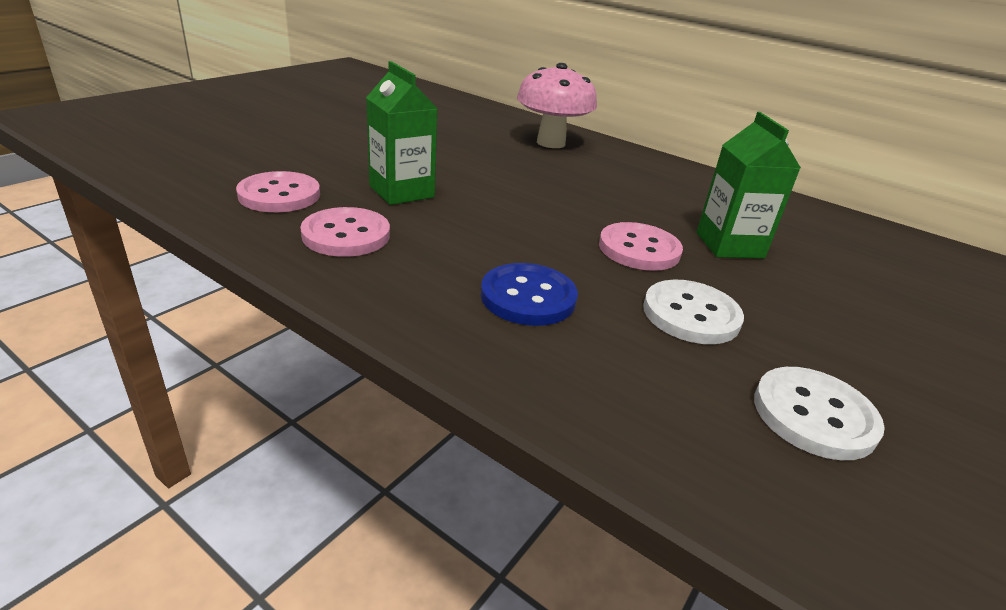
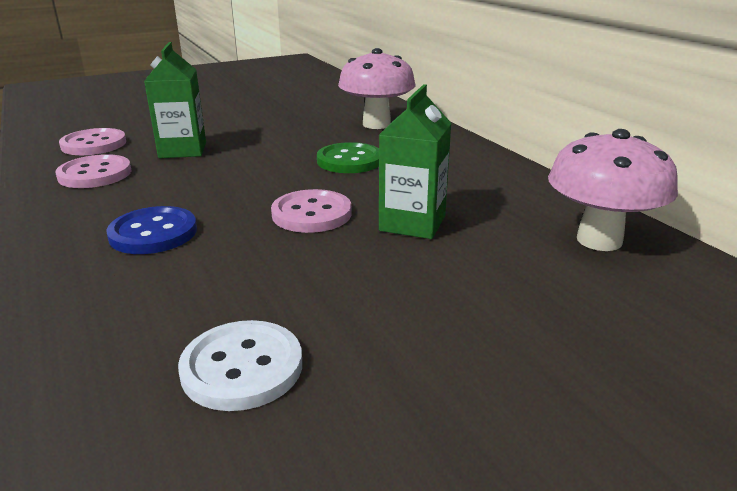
camera: 30 degrees right, 5 degrees down
(586, 186) = (349, 161): none -> green button
(691, 314) = (269, 269): white button -> none
(866, 239) = (599, 240): none -> pink mushroom

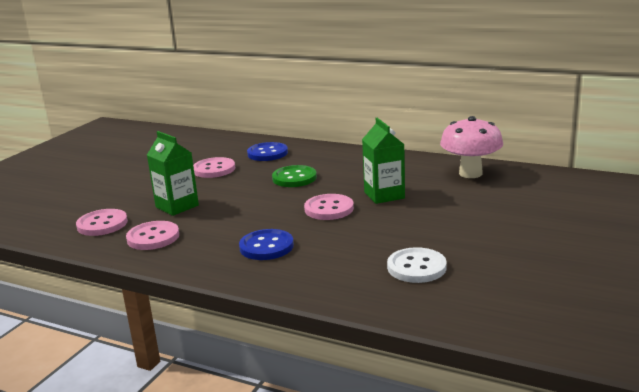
camera: 35 degrees left, 5 degrees down
(293, 124) = (214, 169): none -> pink button
(376, 124) = (267, 153): pink mushroom -> blue button

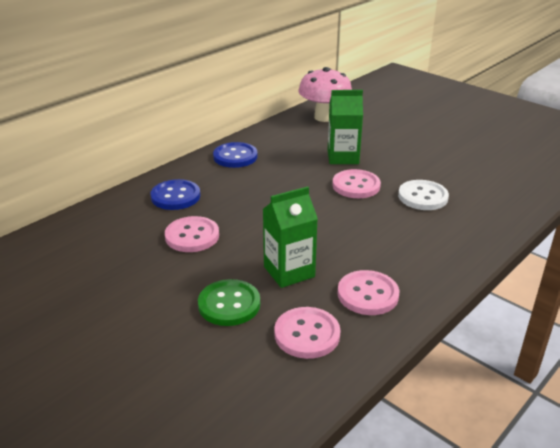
camera: 75 degrees left, 10 degrees up
(266, 246) = (422, 227): blue button -> blue button (235, 156)
(294, 178) = (265, 191): green button -> green button (229, 304)
(416, 267) = (484, 170): white button -> white button (423, 197)

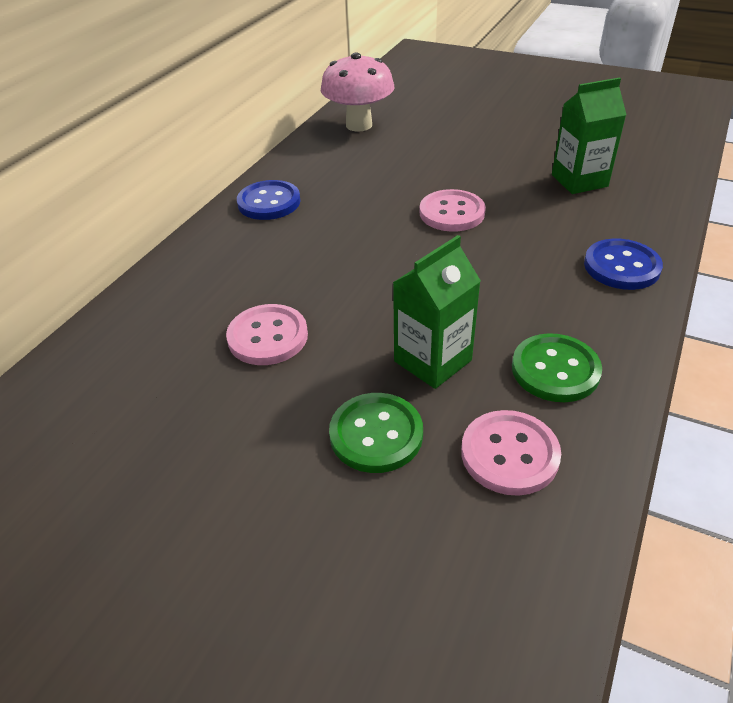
camera: 15 degrees left, 10 degrees up
(175, 196) = (213, 279): blue button -> blue button (621, 266)
(343, 157) = (413, 176): green carton -> green carton (579, 181)
(368, 294) = (555, 370): pink button -> green button
(423, 197) = (543, 211): white button -> none

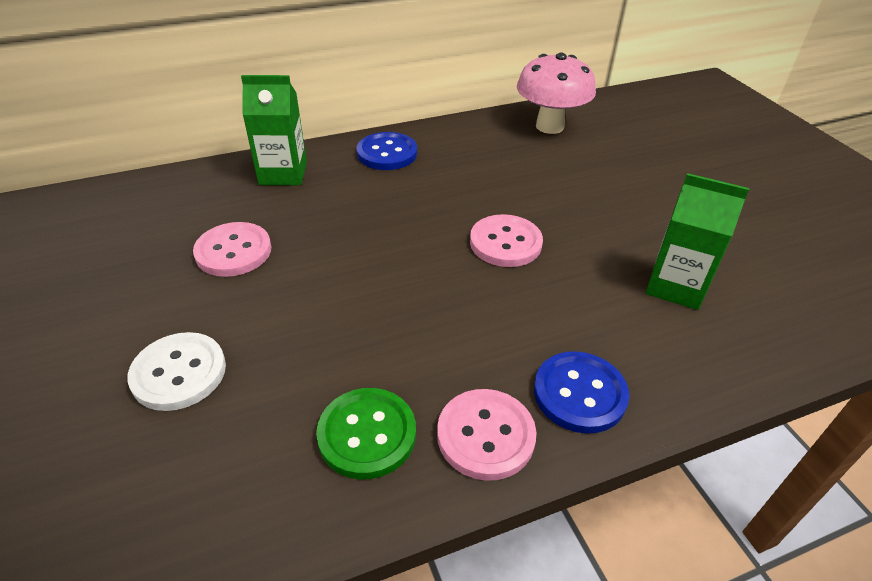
camera: 40 degrees right, 0 degrees up
(376, 434) = (179, 373): green button -> white button
(432, 361) = (297, 351): green carton -> green carton (283, 173)
(509, 454) = (226, 468): pink button -> pink button (485, 435)

